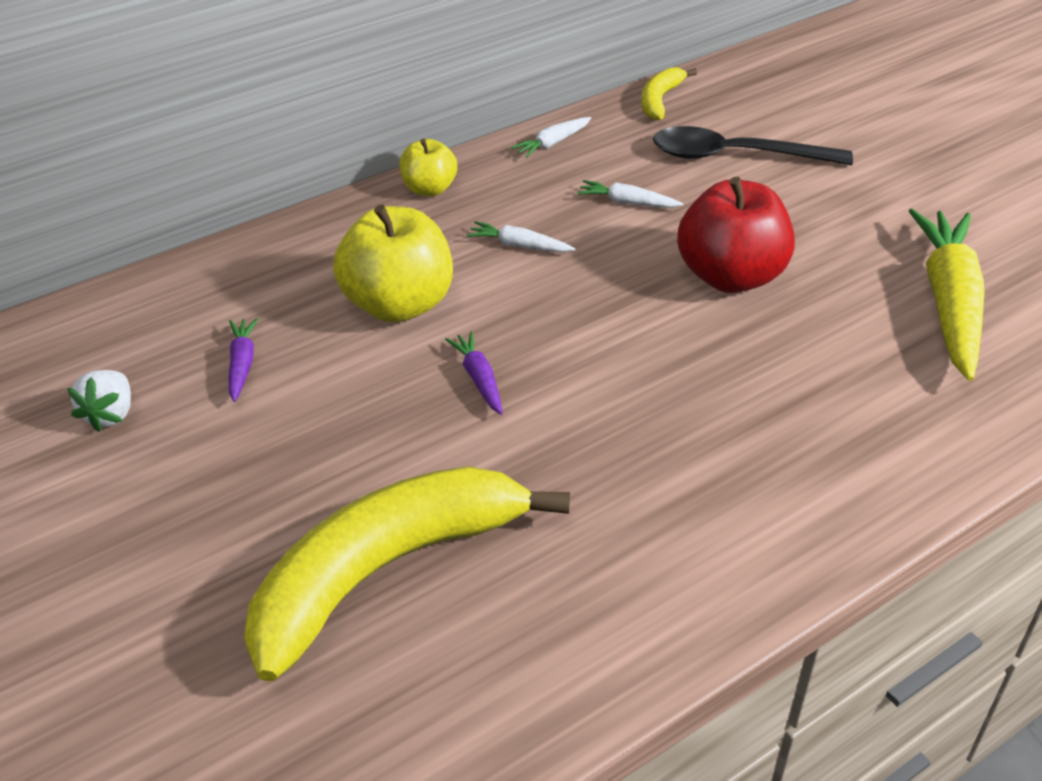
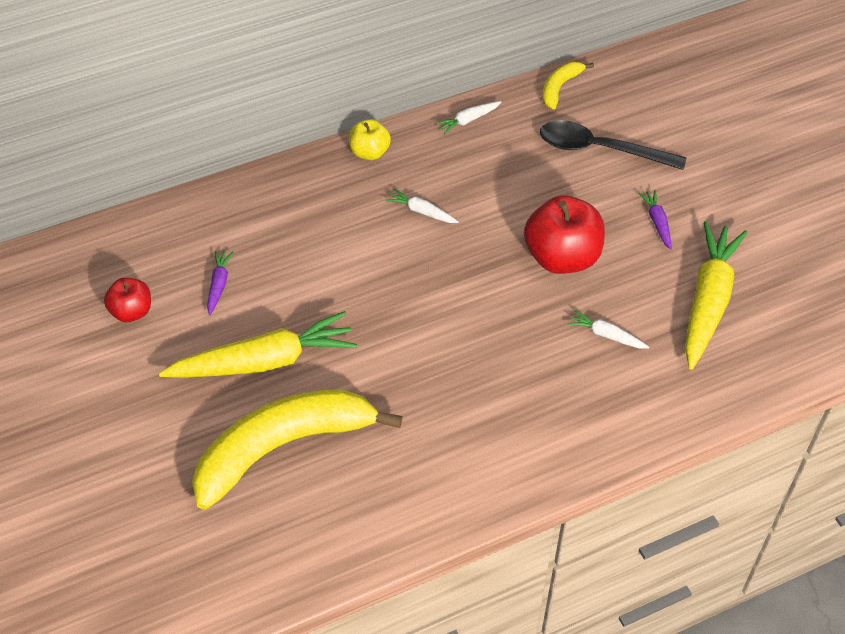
camera: 10 degrees right, 10 degrees up
(110, 414) = (132, 312): white strawberry -> red apple
(330, 455) = (264, 361): none -> yellow carrot
(398, 304) = (328, 251): yellow apple -> none
(479, 379) = (369, 318): purple carrot -> purple carrot (657, 222)
(627, 203) = (508, 183): white carrot -> white carrot (606, 335)

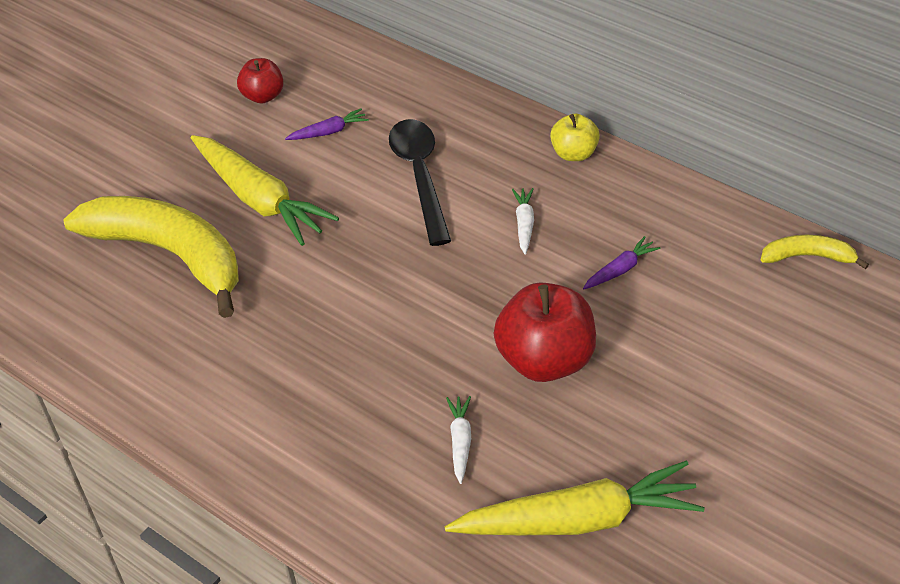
camera: 65 degrees right, 5 degrees down
(468, 120) = (686, 205): white carrot -> none
(600, 149) = (740, 330): black spoon -> black spoon (420, 176)
(657, 222) = (667, 425): purple carrot -> purple carrot (620, 270)

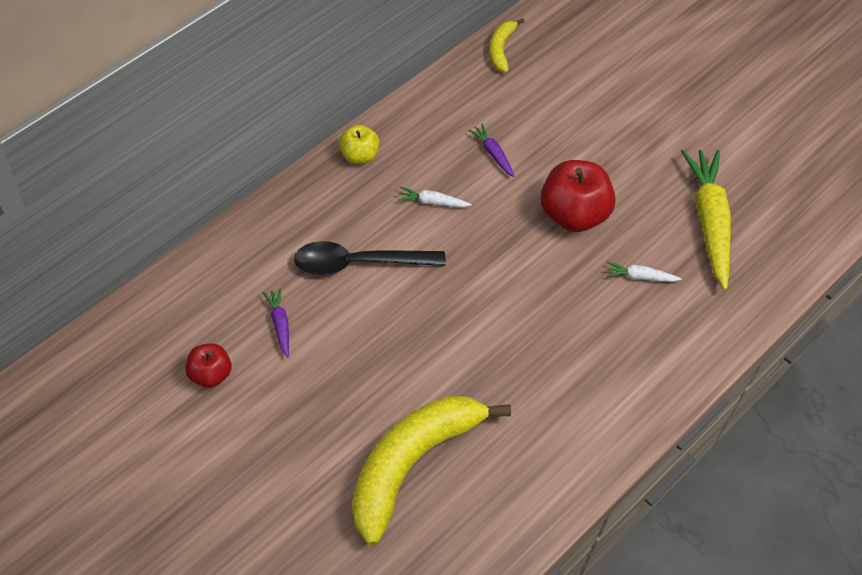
camera: 90 degrees left, 10 degrees up
(259, 199) = (356, 387): yellow carrot -> none

